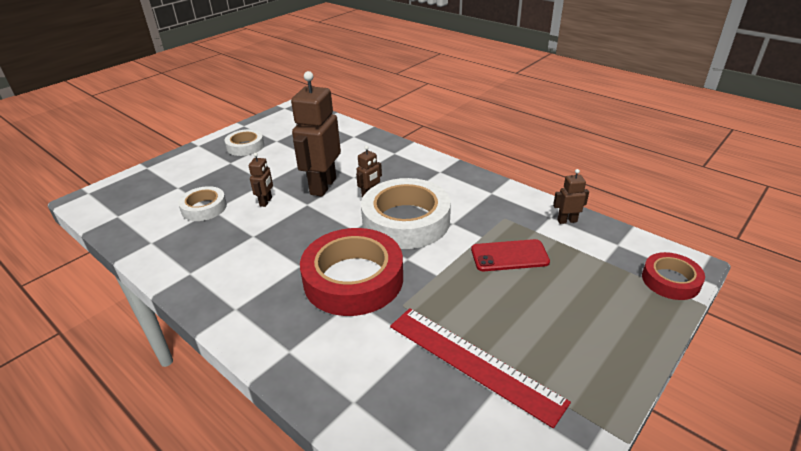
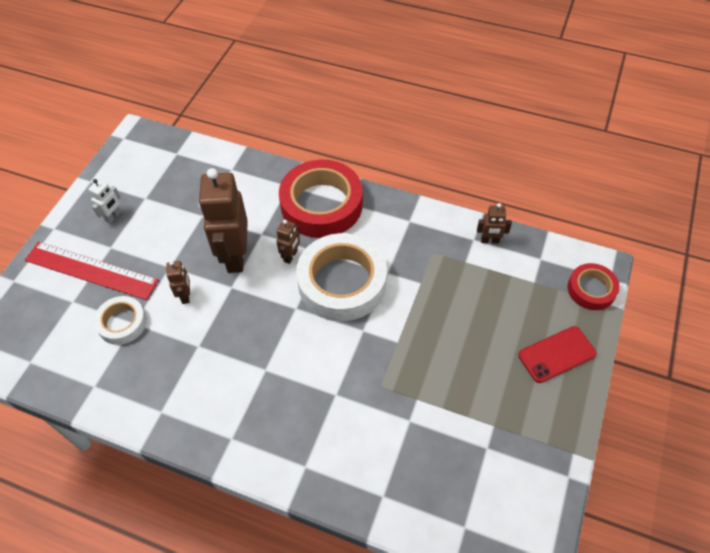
camera: 20 degrees left, 20 degrees up
(245, 146) = (113, 216): white tape -> white robot
(353, 279) = (324, 370): red tape -> red tape (321, 205)
(473, 362) = (462, 426): red ruler -> red ruler (91, 270)
(509, 256) = (453, 300): red phone -> red phone (557, 354)
(567, 221) = (489, 241): brown robot -> brown robot turned 150 degrees counterclockwise

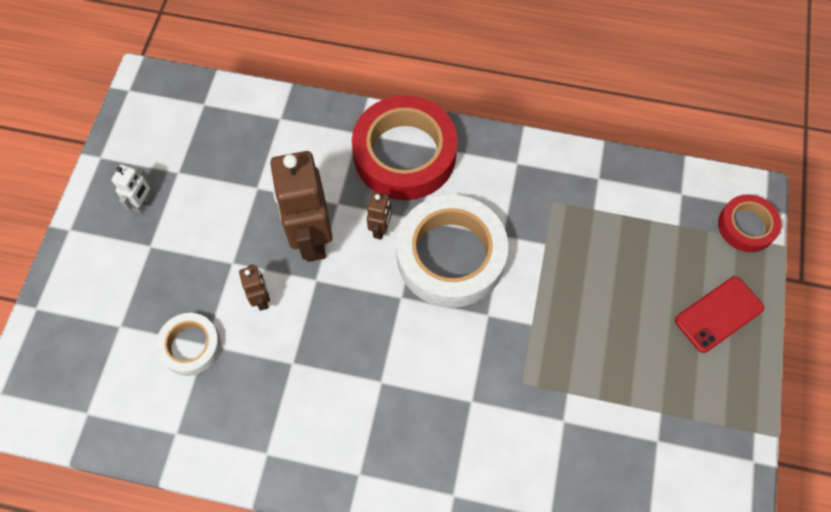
camera: 10 degrees left, 10 degrees up
(91, 270) = (133, 281): red ruler -> none
(489, 241) = (618, 177): brown robot -> none

